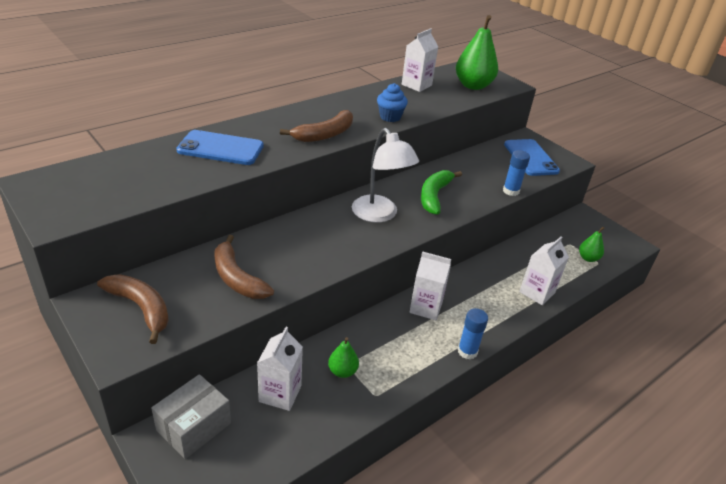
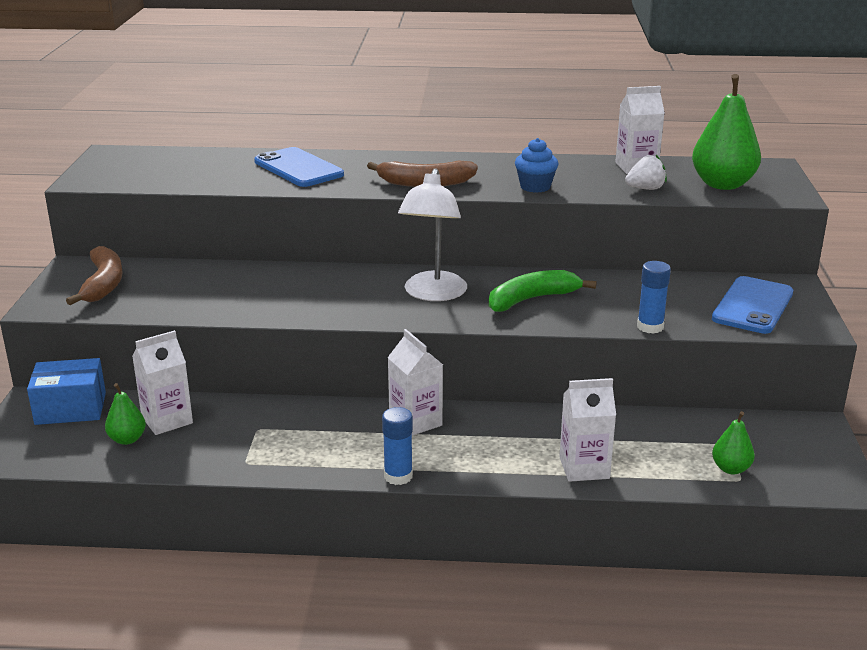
camera: 45 degrees right, 10 degrees down
(194, 426) = (71, 408): grey box -> blue box
(237, 278) = (208, 292): brown banana -> none
(342, 371) = (245, 431): green pear -> green pear (127, 439)
(444, 100) = (645, 189): none -> white strawberry

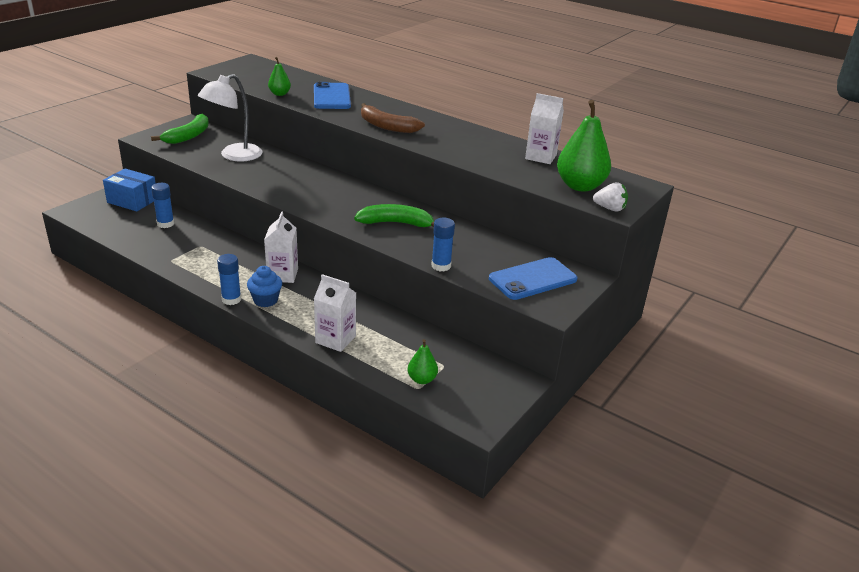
camera: 30 degrees right, 5 degrees up
(103, 284) = (189, 136): brown banana -> green banana
(127, 439) = (135, 226): green pear -> green pear (279, 94)
(167, 420) = (165, 224): white carton -> blue glue stick
(433, 294) = (344, 200): white lamp -> white lamp (234, 156)
(535, 187) = (449, 149): blue cupcake -> blue cupcake (265, 300)
(645, 189) = (520, 172): white strawberry -> white strawberry (610, 209)

